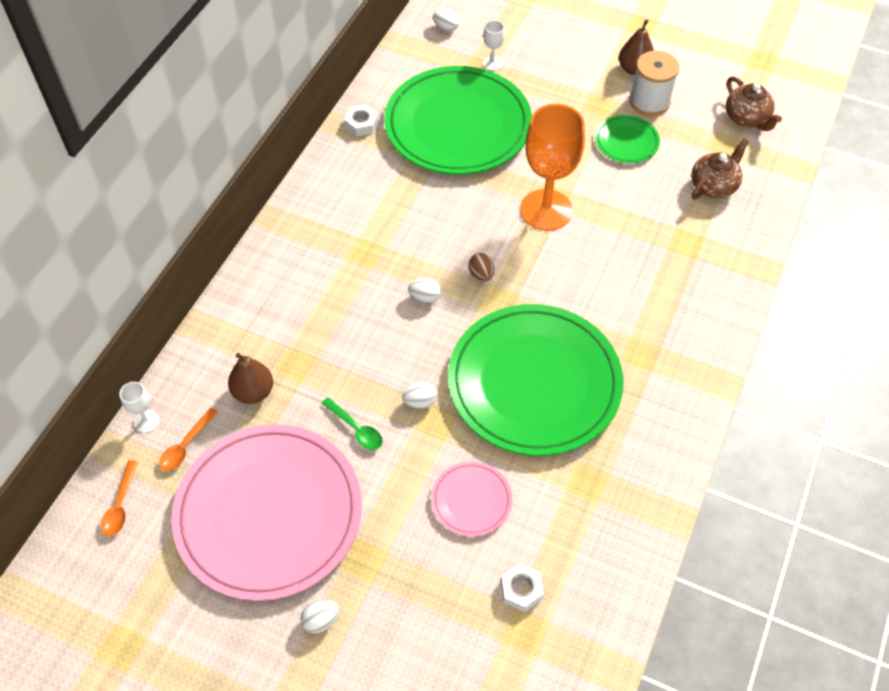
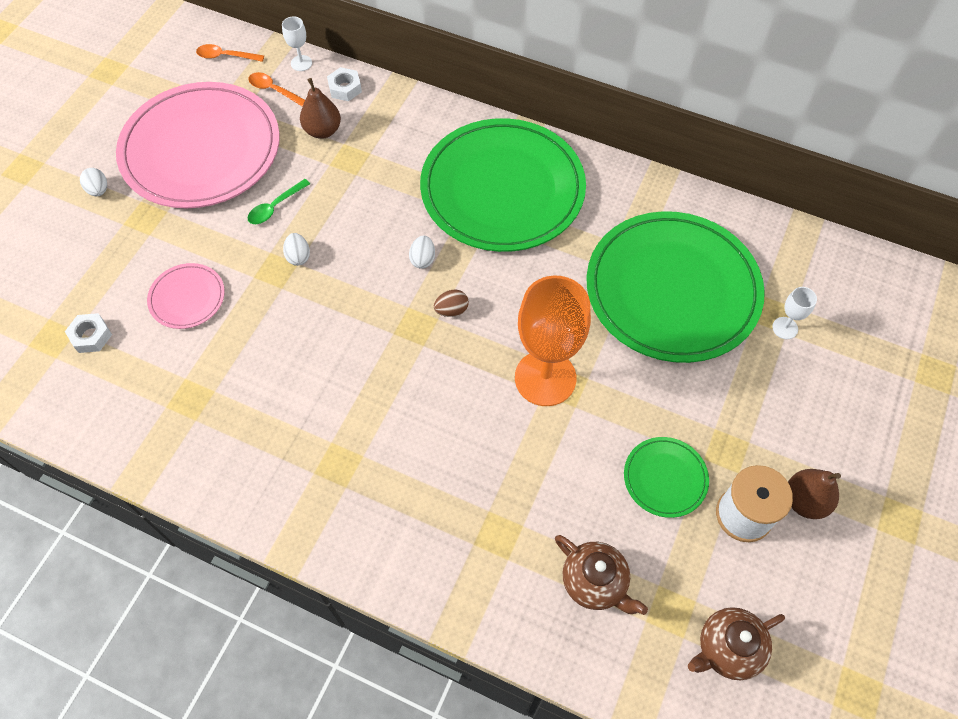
camera: 90 degrees right, 5 degrees up
(361, 124) = (663, 198): white nut -> white nut (345, 88)
(446, 28) = (840, 278): white egg -> none
(534, 382) = (310, 356): green plate -> green plate (502, 189)

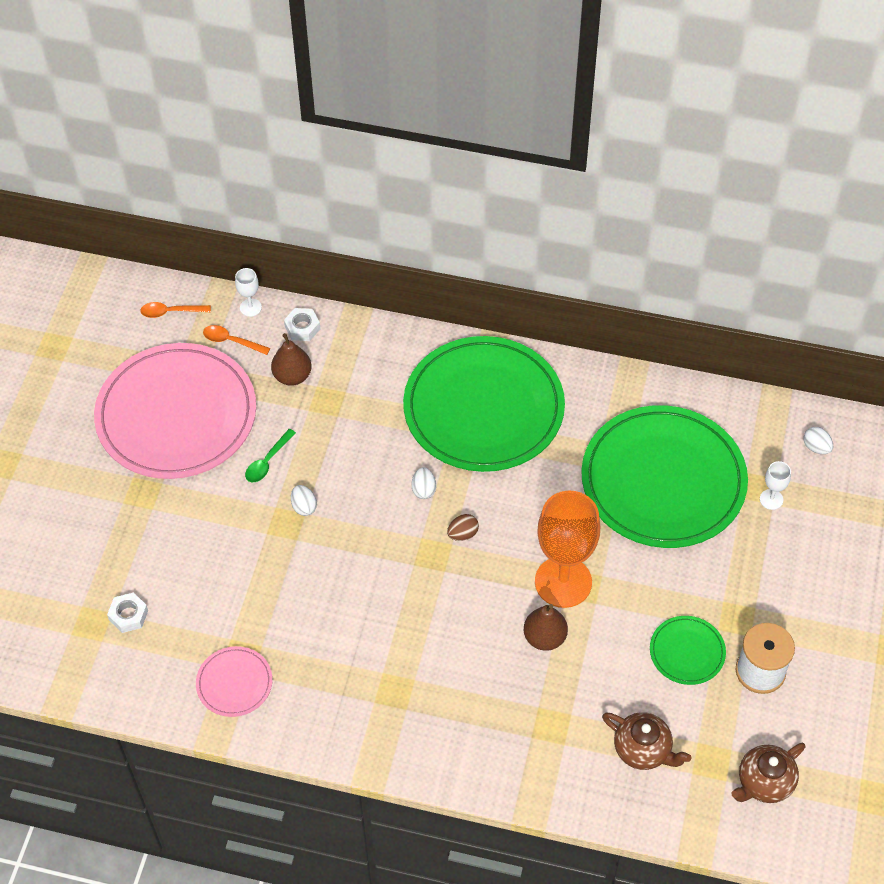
camera: 10 degrees left, 5 degrees down
(98, 190) = (87, 473): white egg -> white egg (816, 447)
(187, 298) = (209, 564): pink plate -> pink plate (234, 683)
(805, 501) = (811, 650): brown pear -> brown pear (544, 637)

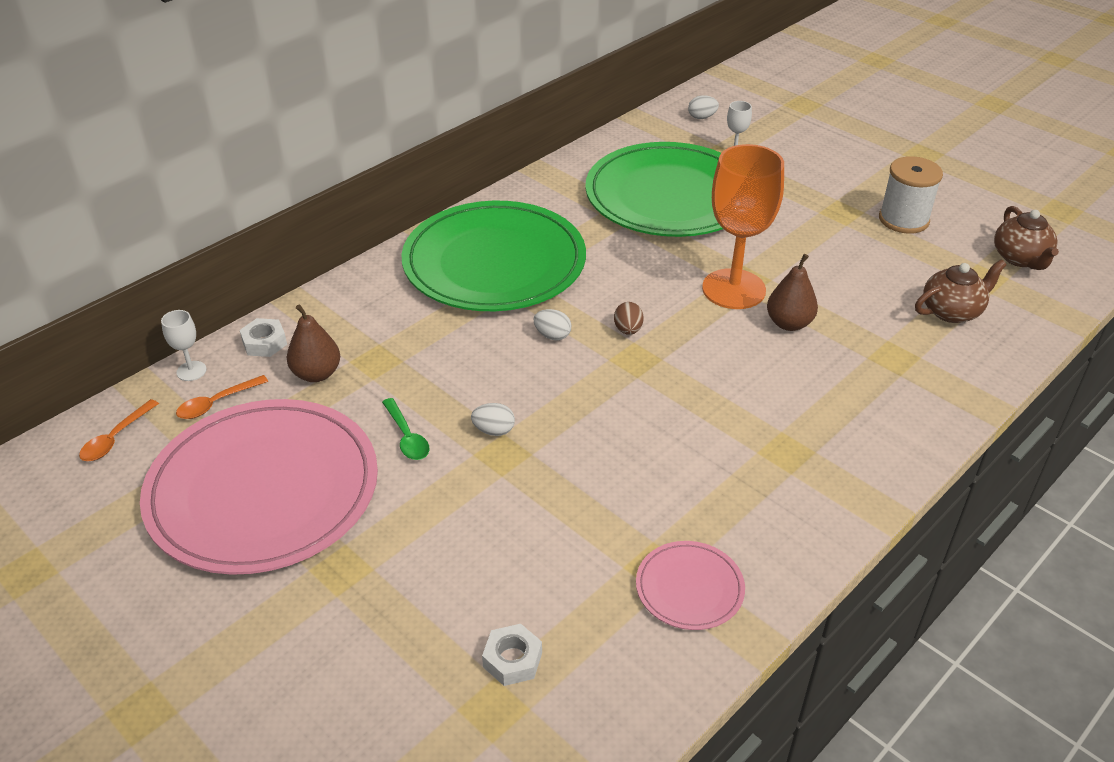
camera: 60 degrees left, 15 degrees down
(687, 652) = (859, 249): green plate -> none

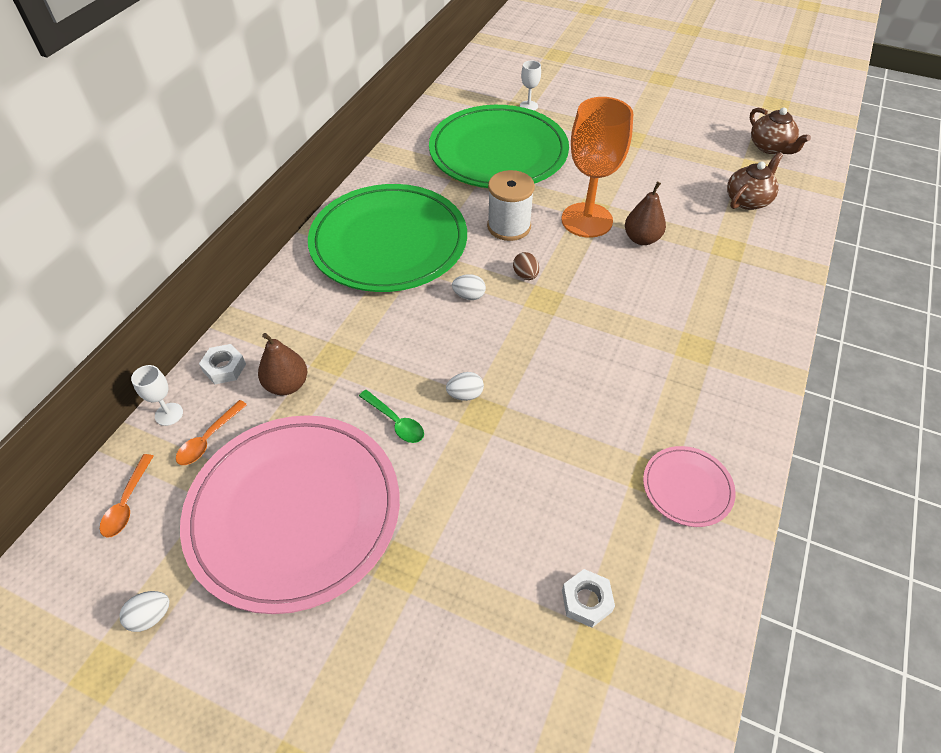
camera: 20 degrees left, 10 degrees up
(702, 117) = (488, 80): white egg -> white egg (151, 616)
(903, 220) = (677, 134): white spool -> white spool (509, 226)

